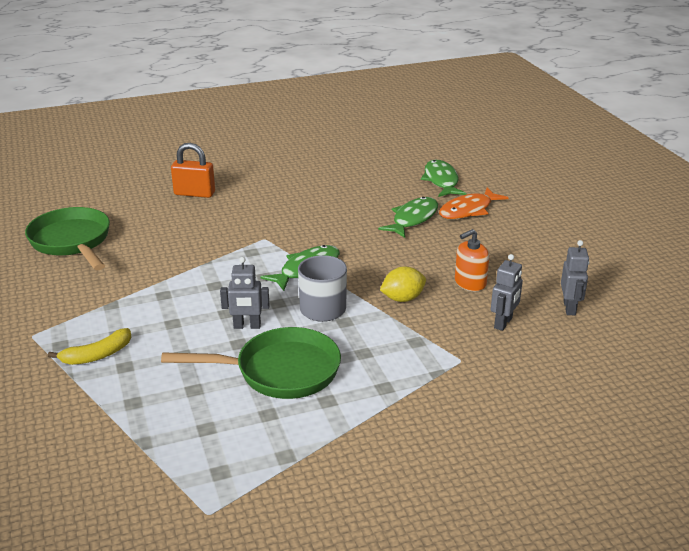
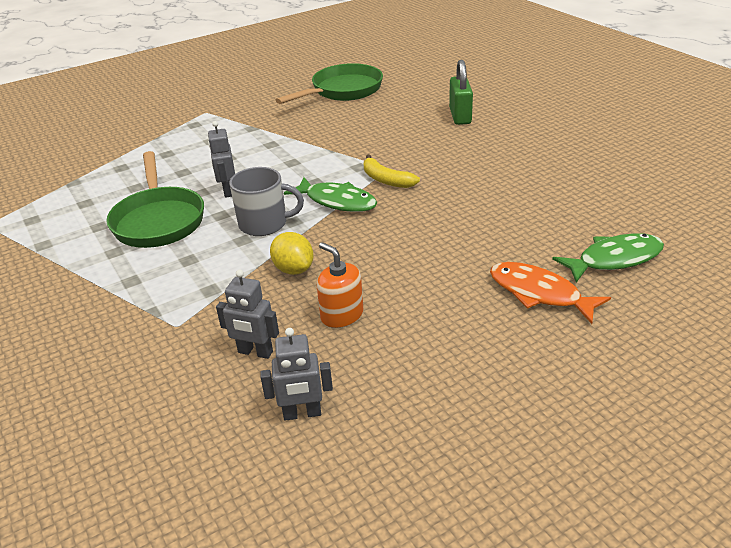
camera: 80 degrees right, 5 degrees up
(97, 355) = (181, 140): yellow banana -> yellow banana (386, 180)
(194, 193) = (460, 116): orange padlock -> green padlock
(413, 219) = (485, 251): green fish -> none

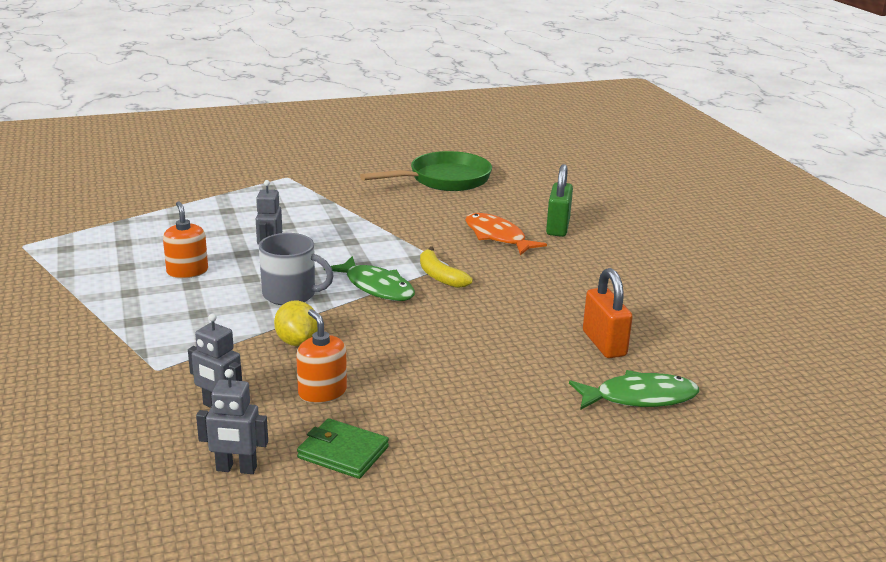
camera: 10 degrees right, 10 degrees down
(159, 220) = (187, 271): green pan -> orange soap dispenser
(392, 372) = (343, 452): none -> green wallet
(539, 293) = (537, 413): orange fish -> orange fish (497, 237)
(557, 215) = (604, 344): none -> orange padlock

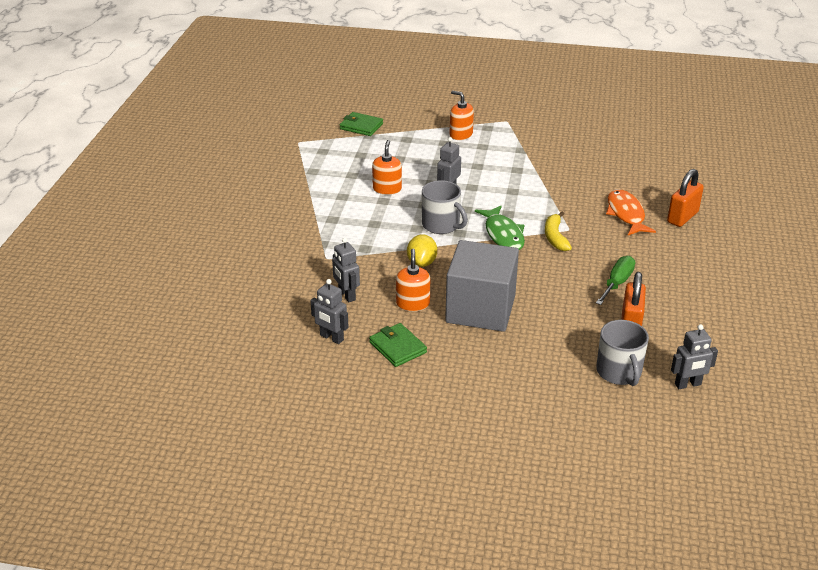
camera: 30 degrees right, 10 degrees up
(103, 213) = (361, 126): none -> green wallet
(241, 199) = (461, 134): none -> orange soap dispenser
(416, 374) = (480, 309): none -> grey cube
(444, 180) = (626, 150): green pan -> none
(550, 305) = (617, 283): none -> green screwdriver
(558, 227) = (682, 217): green padlock -> orange padlock
(639, 397) = (619, 372): green fish -> grey mug
(722, 388) = (688, 384): none -> grey robot

